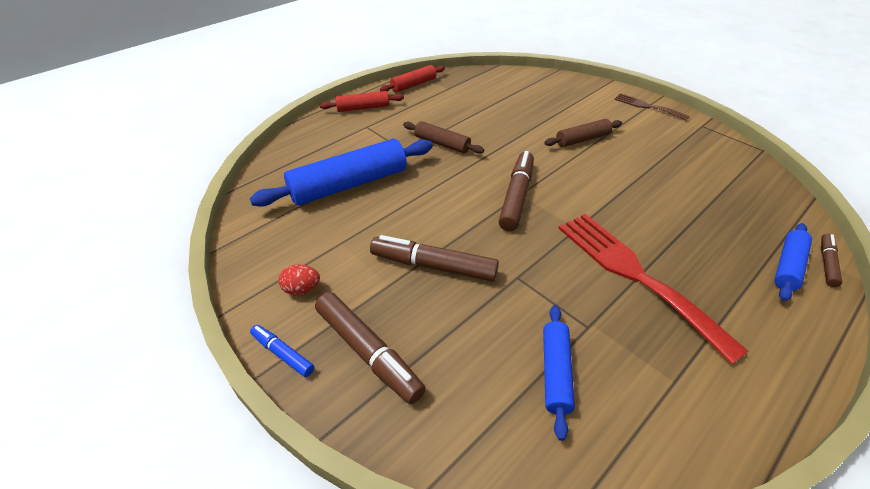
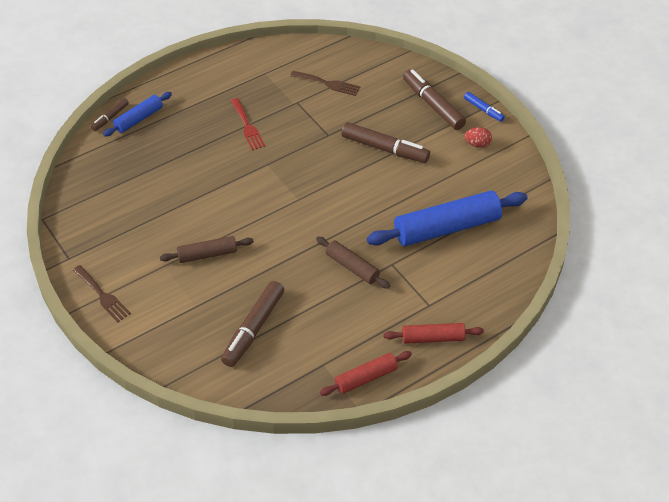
camera: 170 degrees left, 5 degrees up
(516, 196) = (302, 197): brown marker -> brown marker (253, 329)
(555, 372) = (328, 84): blue rolling pin -> brown fork
(635, 275) = (247, 126): red fork -> red fork, size x0.52

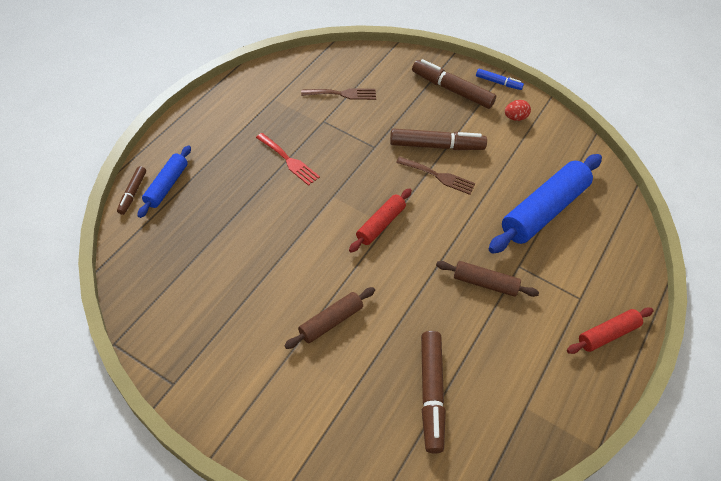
camera: 30 degrees left, 5 degrees up
(102, 295) = (240, 418): brown fork -> brown fork (439, 176)
(366, 378) = (576, 406): red rolling pin -> red rolling pin (380, 224)

